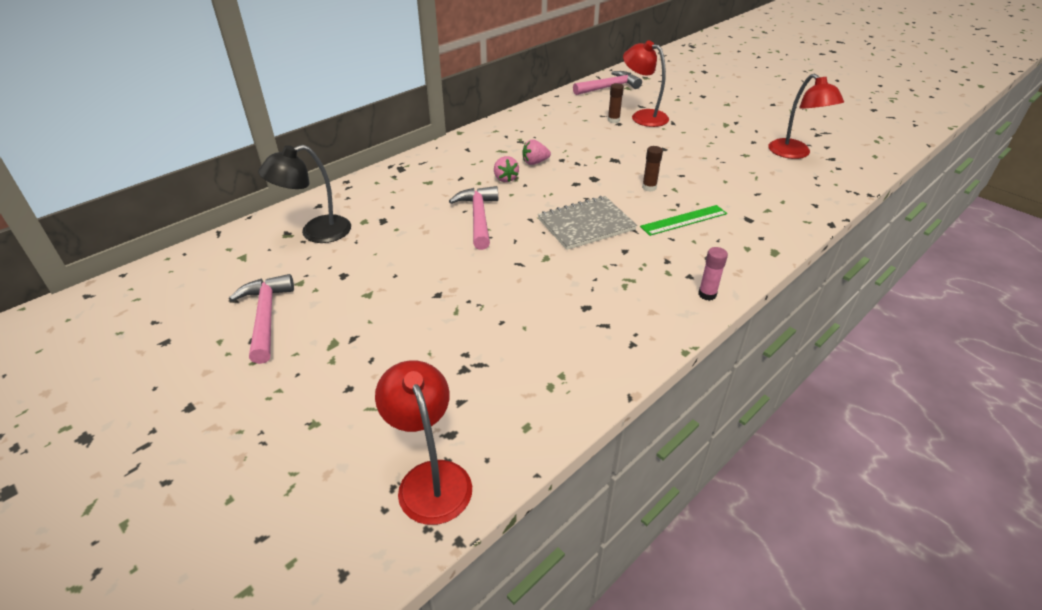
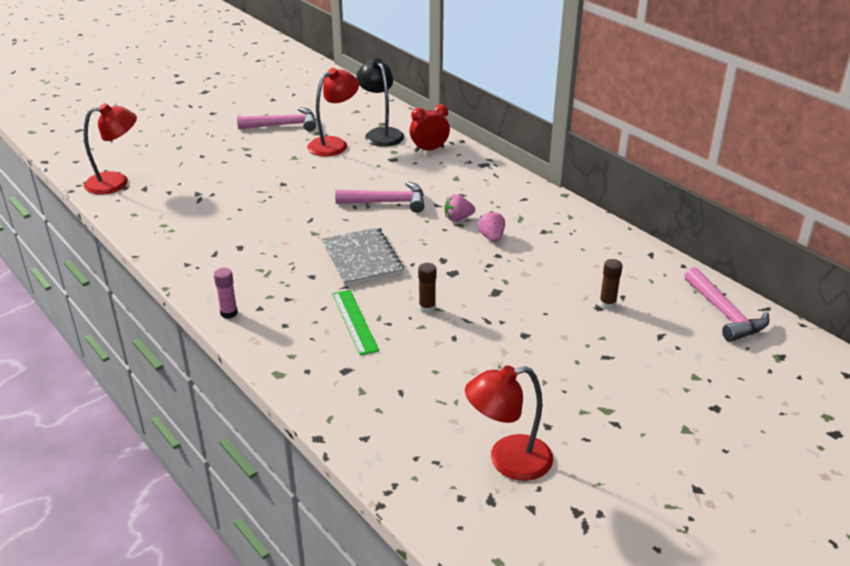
camera: 95 degrees right, 5 degrees down
(363, 199) = (429, 149): none -> red clock
(643, 116) = (624, 331): red lamp -> red lamp (334, 144)

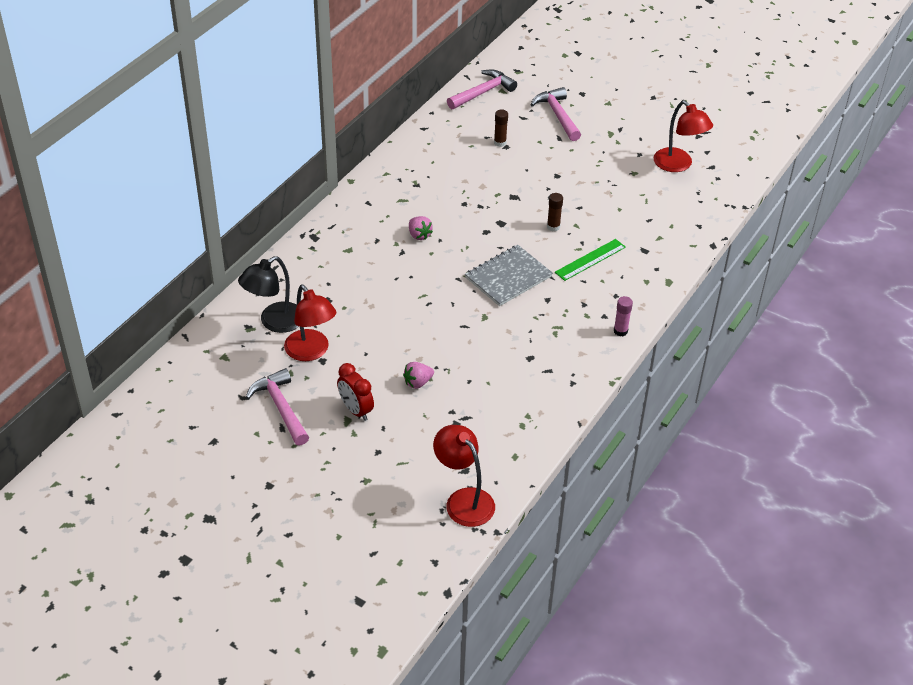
camera: 110 degrees left, 10 degrees up
(334, 144) = (311, 352): red lamp -> red lamp turned 150 degrees counterclockwise
(387, 202) = (412, 284): pink hammer -> pink hammer (557, 115)
(429, 149) = (297, 279): red clock -> red clock (356, 410)
(491, 237) = (440, 211): pink strawberry -> pink strawberry (418, 382)

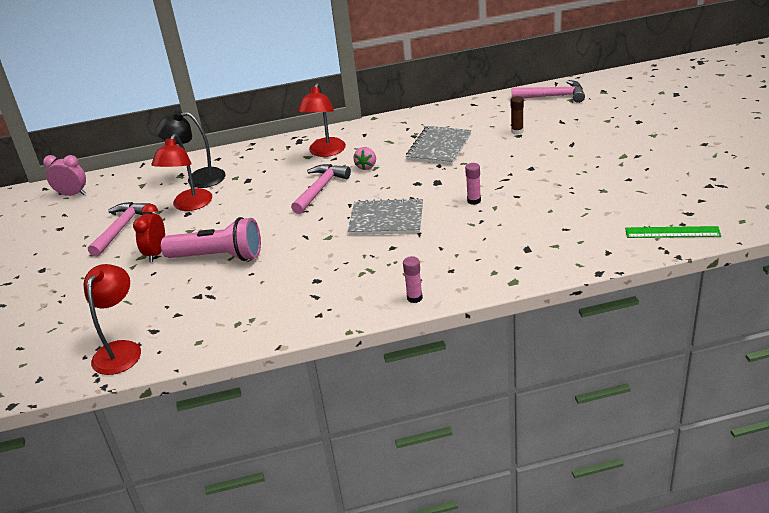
camera: 50 degrees right, 10 degrees down
(163, 403) = (72, 194): none -> pink clock
(418, 382) = (218, 256): pink strawberry -> pink flashlight
(455, 187) = (439, 147): none -> grey notebook
(553, 227) = (474, 201): brown glue stick -> pink glue stick
(557, 115) = (594, 129): pink hammer -> pink hammer (320, 189)
(590, 260) = (469, 235): green ruler -> green ruler (672, 232)
(678, 165) = (655, 200): red lamp -> red lamp (325, 152)

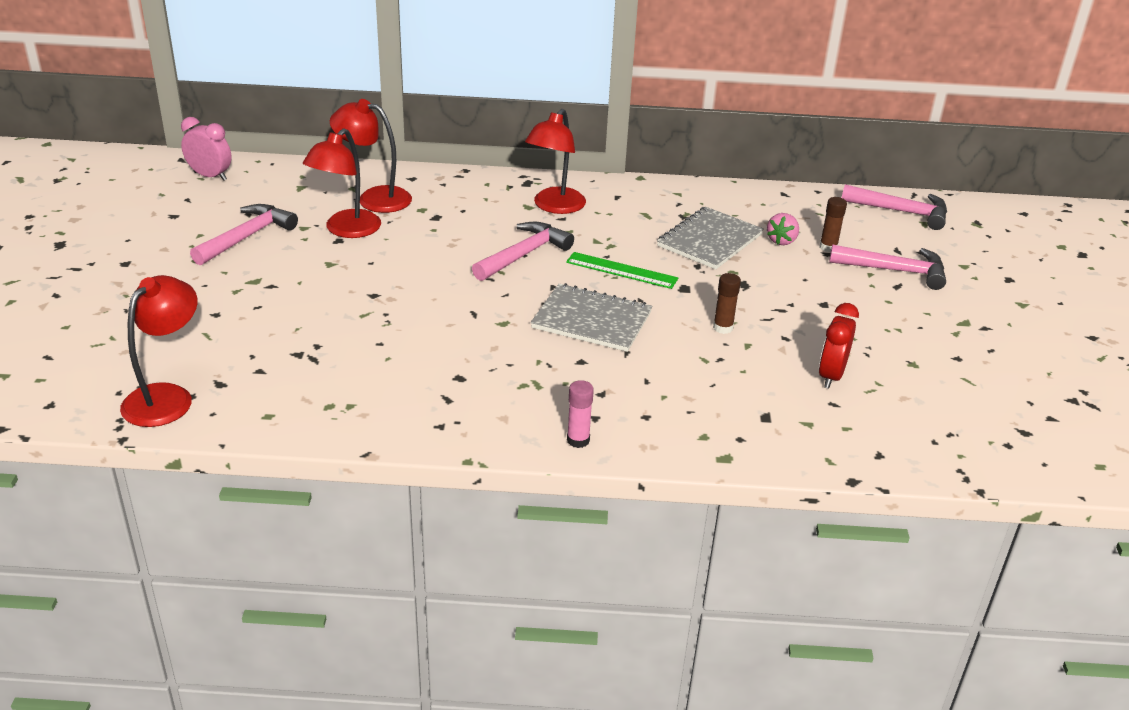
camera: 10 degrees right, 0 degrees up
(156, 253) = (274, 281): red clock -> red clock (831, 376)
(198, 179) = (374, 198): black lamp -> red lamp
(218, 256) = (349, 308): pink flashlight -> none
(366, 166) = (599, 241): pink strawberry -> pink strawberry (782, 241)
(474, 201) = (723, 328): pink glue stick -> brown glue stick
(566, 135) = (895, 271): none -> pink hammer
(672, 232) = (987, 453): green ruler -> green ruler (621, 270)

